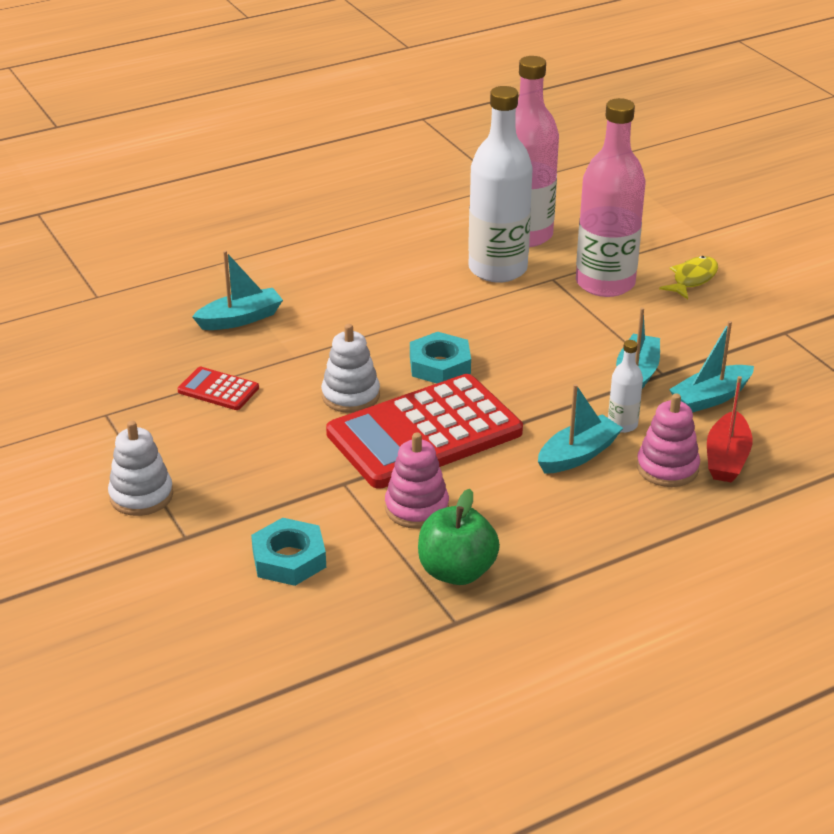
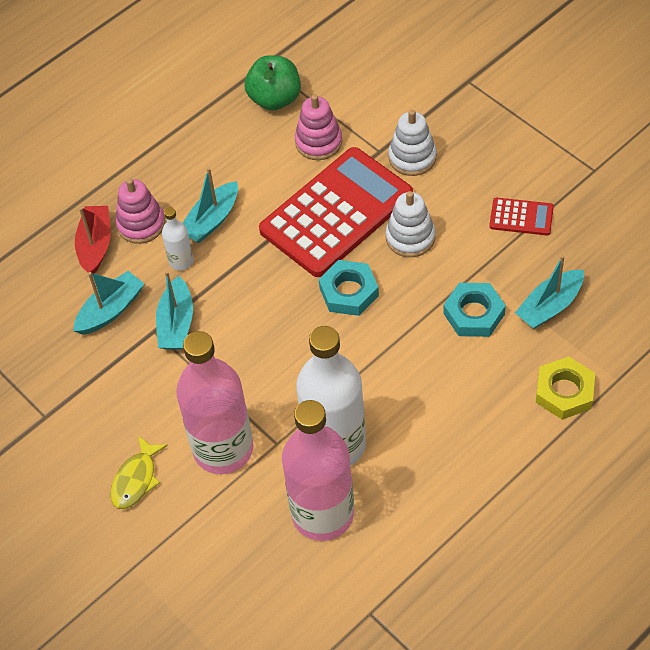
camera: 170 degrees right, 20 degrees up
(141, 496) = (518, 105): white stacking toy -> white stacking toy (412, 157)
(269, 265) = (564, 392): none -> yellow nut
(289, 559) = (390, 81): turquoise nut -> turquoise nut (474, 314)

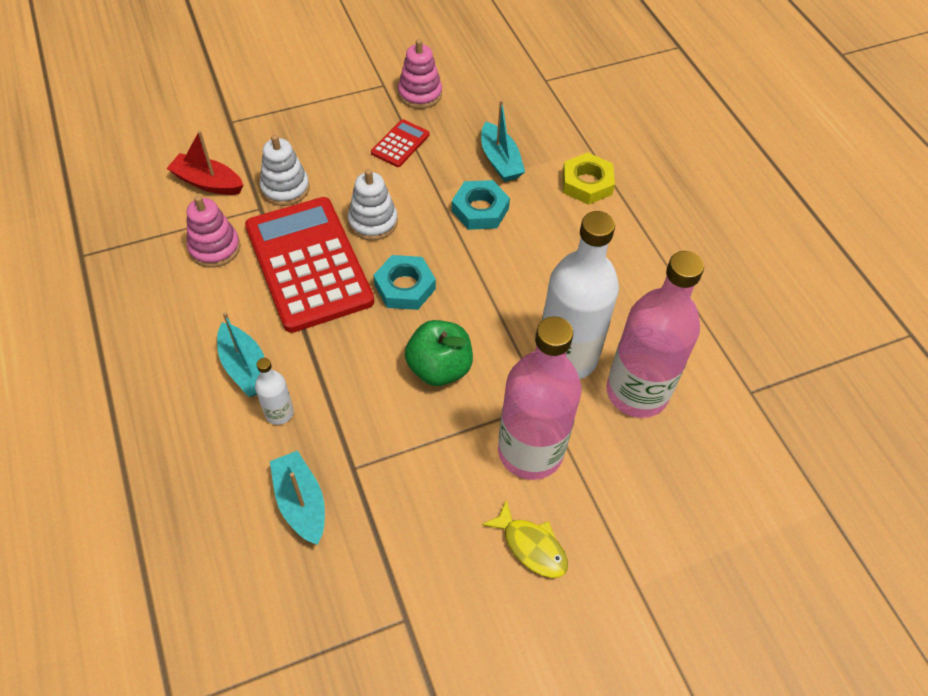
camera: 75 degrees left, 0 degrees up
(95, 245) = (202, 490): red boat -> red boat (208, 183)
(141, 224) = (205, 435): pink stacking toy -> pink stacking toy (420, 94)
(176, 323) = (356, 443): turquoise boat -> none
(275, 99) = (133, 263): green apple -> green apple (439, 368)

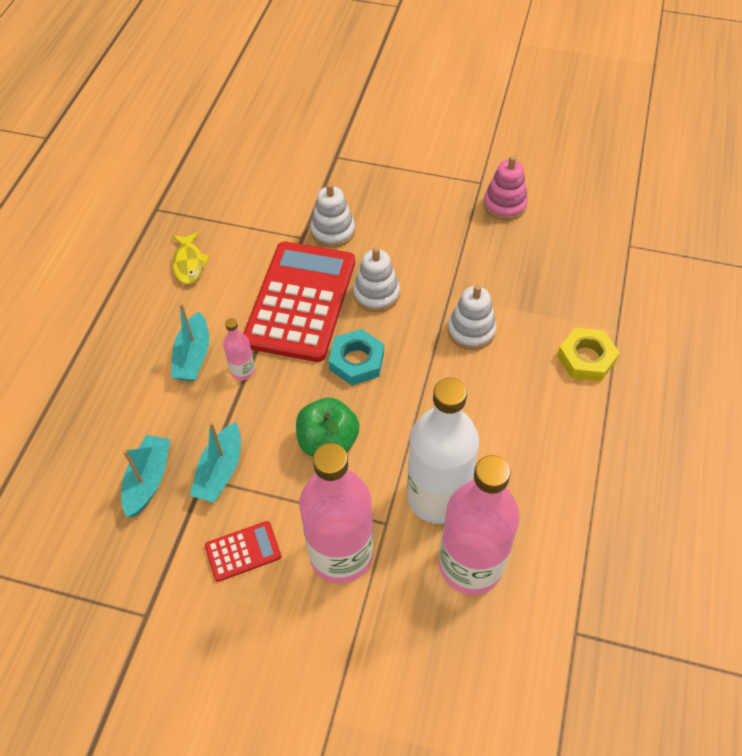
camera: 40 degrees right, 0 degrees up
(208, 183) = (281, 198): red boat -> none
(215, 248) = (245, 252): pink stacking toy -> none
(279, 413) = (188, 404): white bottle -> none
(307, 353) = (243, 371): none -> pink bottle
(400, 144) = (452, 240): red calculator -> red calculator (243, 551)
(480, 210) = (471, 331): turquoise nut -> white stacking toy
(500, 161) = (525, 297): turquoise boat -> turquoise boat (220, 471)
(531, 546) = (278, 628): yellow fish -> yellow fish (189, 263)

